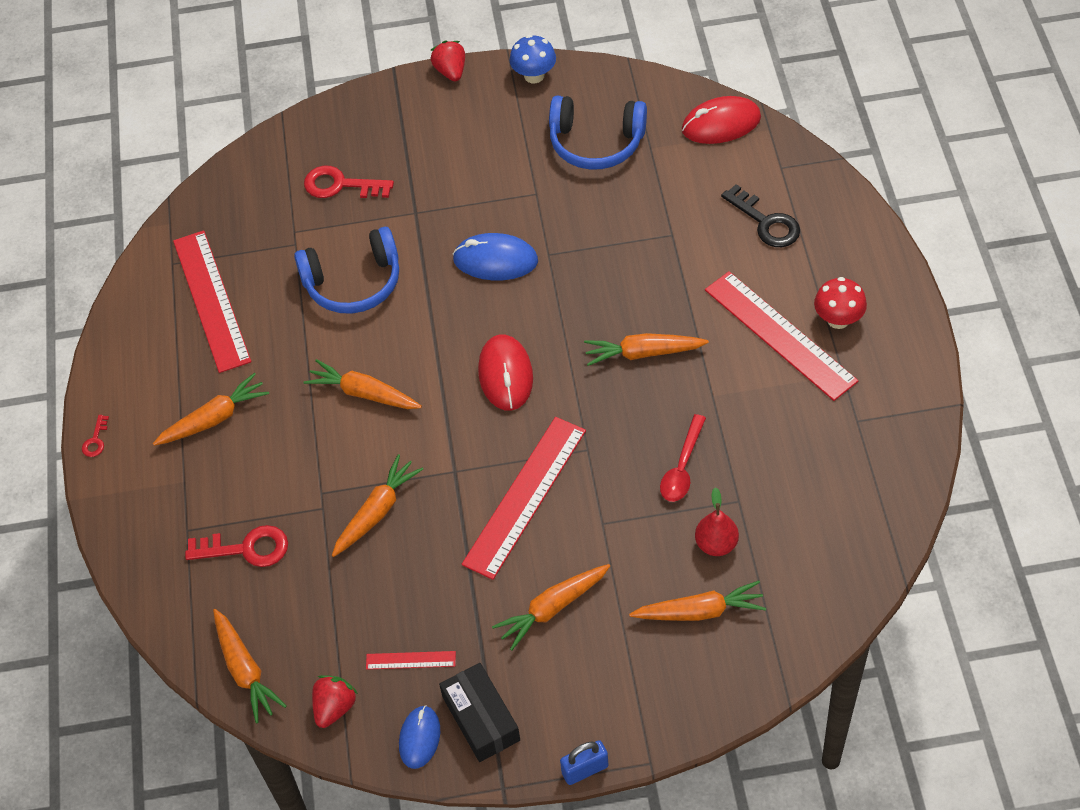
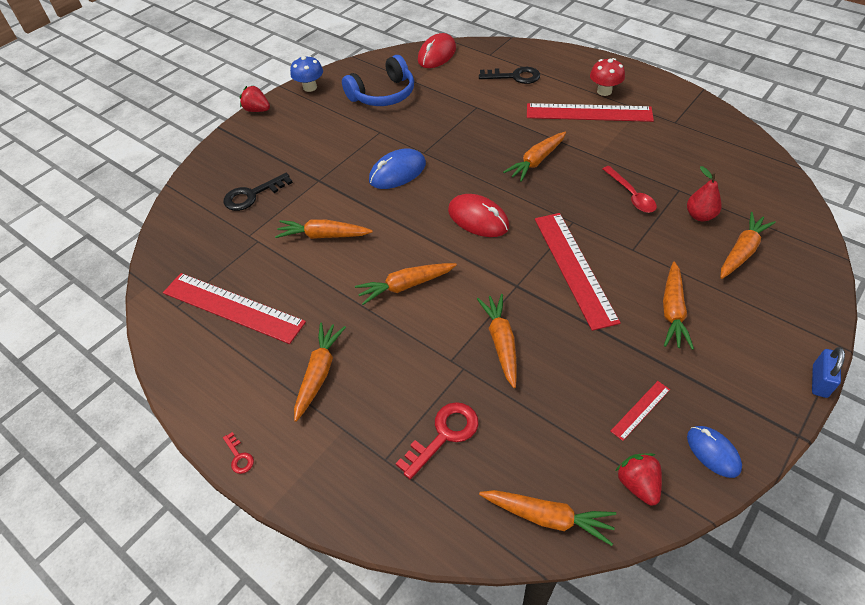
camera: 45 degrees left, 5 degrees down
(341, 185) = (252, 195): red key -> black key
(353, 283) = (323, 235): blue headphones -> orange carrot
(481, 718) = (727, 406): black box -> none

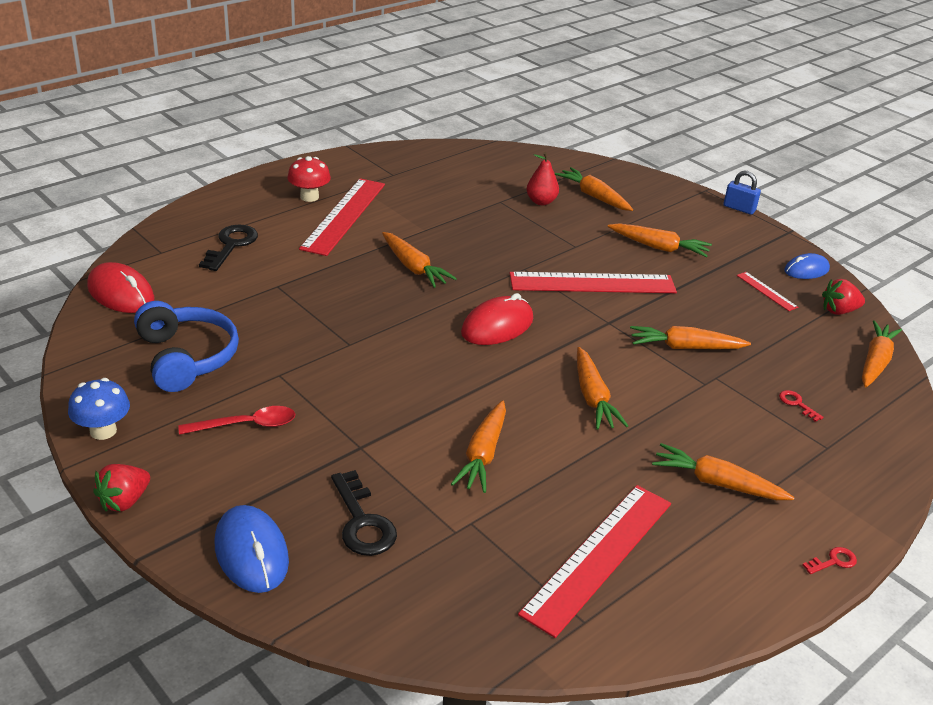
camera: 85 degrees left, 15 degrees down
(397, 172) = (381, 372): blue mouse -> blue mouse (251, 553)
(444, 435) = (797, 404): red key -> red key, size x0.50
(631, 195) = (497, 227): red spoon -> red spoon (246, 425)

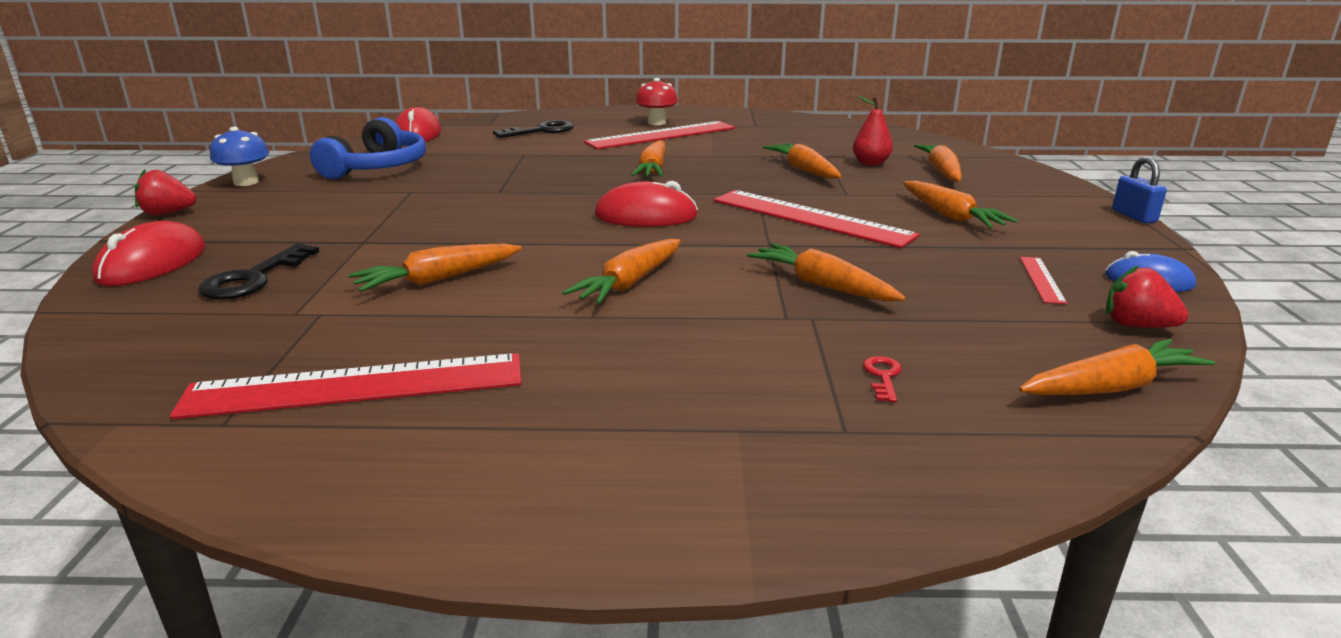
camera: 45 degrees right, 10 degrees down
(246, 425) = (325, 206): red spoon -> none
(251, 553) = (152, 263): blue mouse -> red mouse
(717, 483) = (615, 394): orange carrot -> orange carrot (803, 170)
(833, 561) = (600, 539): red key -> none

